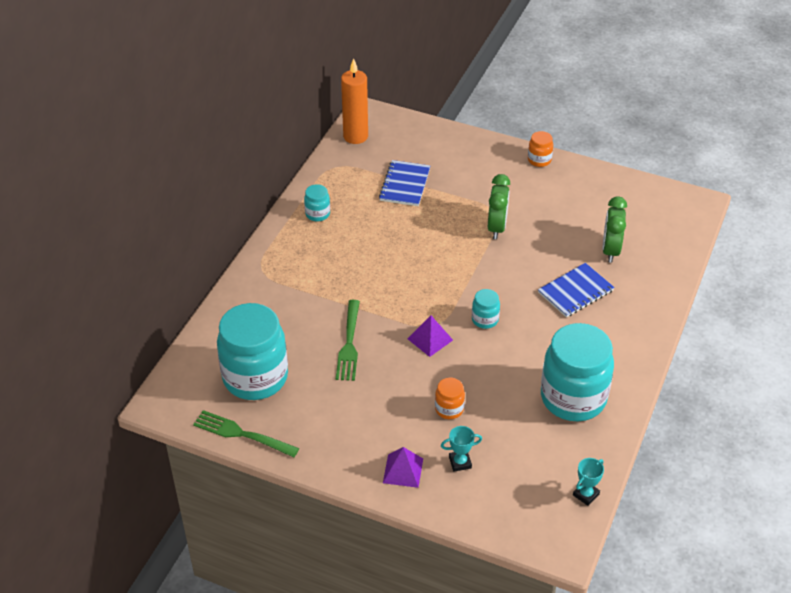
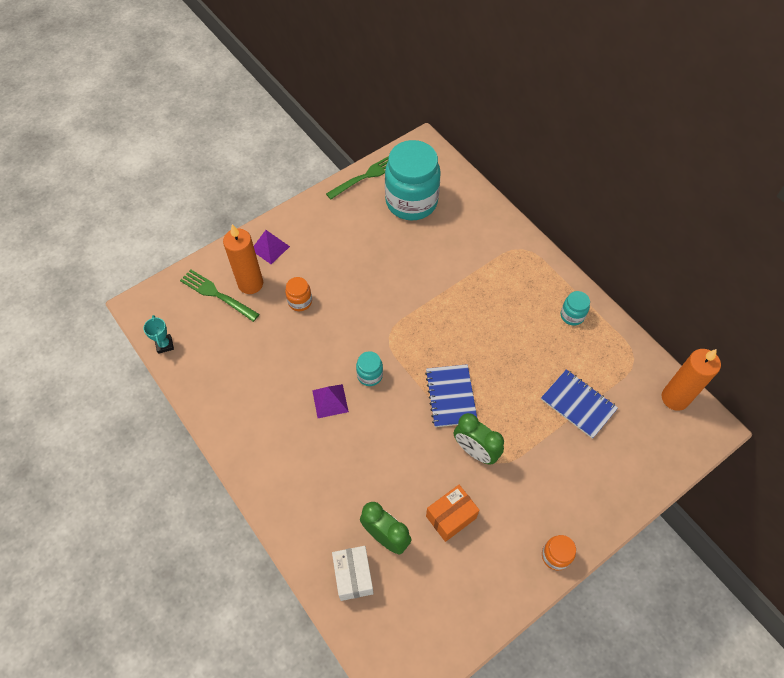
camera: 120 degrees right, 15 degrees up
(349, 344) = (406, 270): green fork -> green fork (217, 294)
(430, 339) = (375, 325): purple pyramid -> purple pyramid (330, 401)
(460, 462) = (250, 284): turquoise trophy -> orange candle
(562, 221) = (451, 517): none -> orange box
(573, 398) = (248, 391): turquoise jar -> none
(575, 291) = (354, 468): blue notebook -> blue notebook (451, 396)
(655, 255) = (353, 576): none -> white box

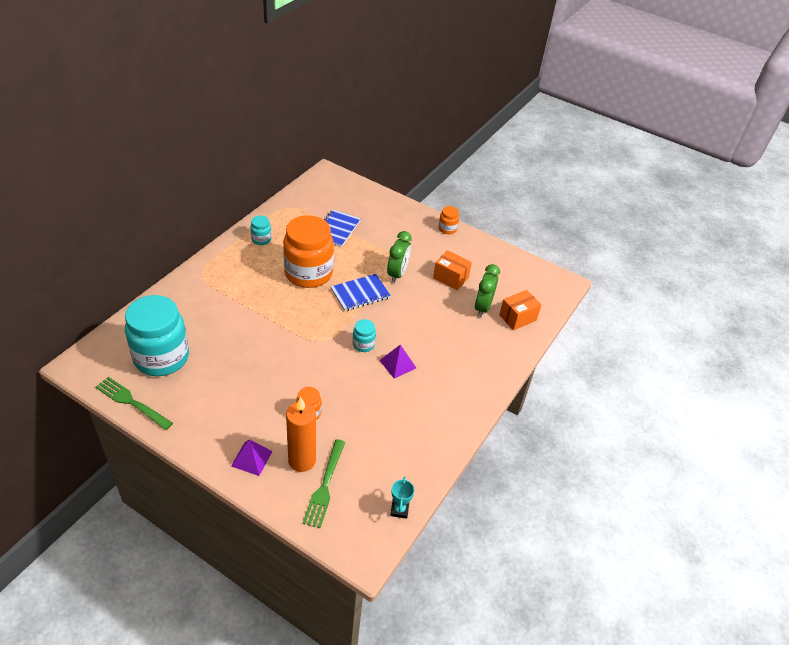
camera: 115 degrees left, 15 degrees down
(164, 345) = (399, 510): turquoise trophy -> turquoise trophy turned 45 degrees counterclockwise
(353, 576) = (517, 317): white box -> orange box
(499, 350) = (308, 273): none -> orange jar
(675, 398) = (312, 188): orange candle -> none

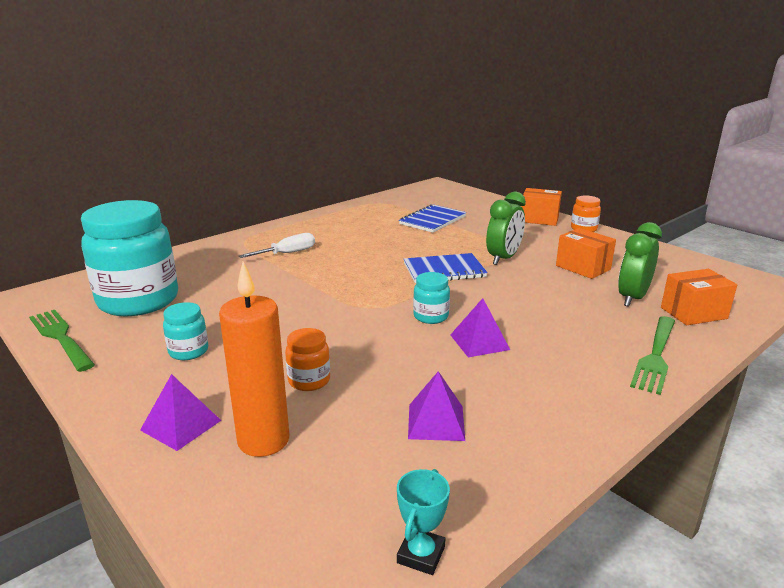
camera: 20 degrees right, 20 degrees down
(242, 287) = (288, 253): none -> white screwdriver
(261, 239) = (334, 221): turquoise jar -> turquoise jar (188, 351)
(308, 273) = (380, 249): orange jar -> none
(325, 486) = (285, 485): green fork -> green fork (655, 356)
(387, 431) = (436, 422): none -> purple pyramid
(415, 219) = (539, 219): none -> orange box

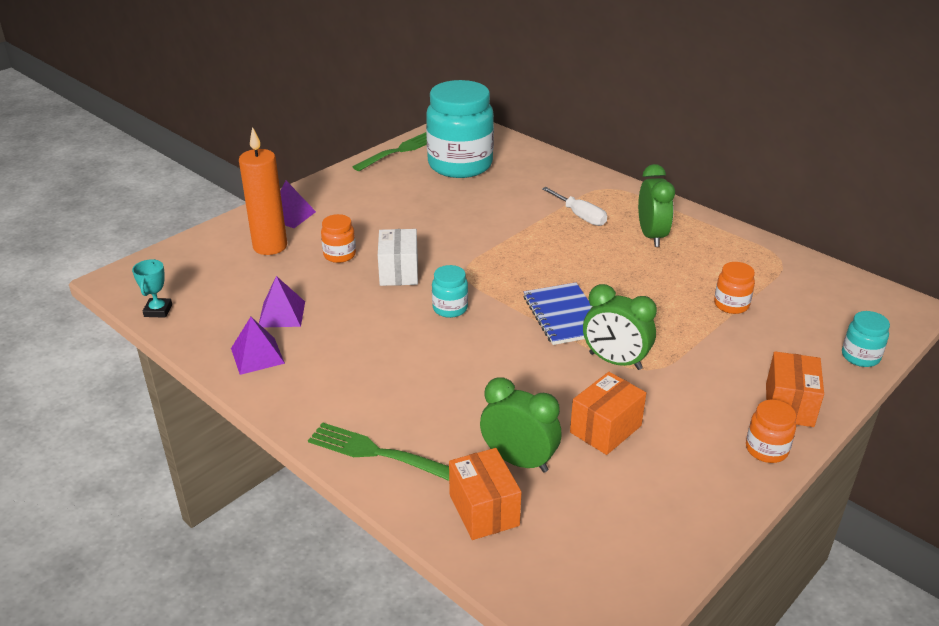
camera: 85 degrees right, 10 degrees up
(188, 351) = (381, 200): turquoise jar -> turquoise jar (860, 357)
(333, 232) = (651, 236): none -> green clock
(358, 342) = (399, 272): none -> white box
(421, 555) = (158, 310): turquoise trophy -> turquoise trophy turned 75 degrees clockwise
(432, 220) = (731, 305): blue notebook -> orange jar
(479, 342) = (402, 337): purple pyramid -> purple pyramid (257, 355)

